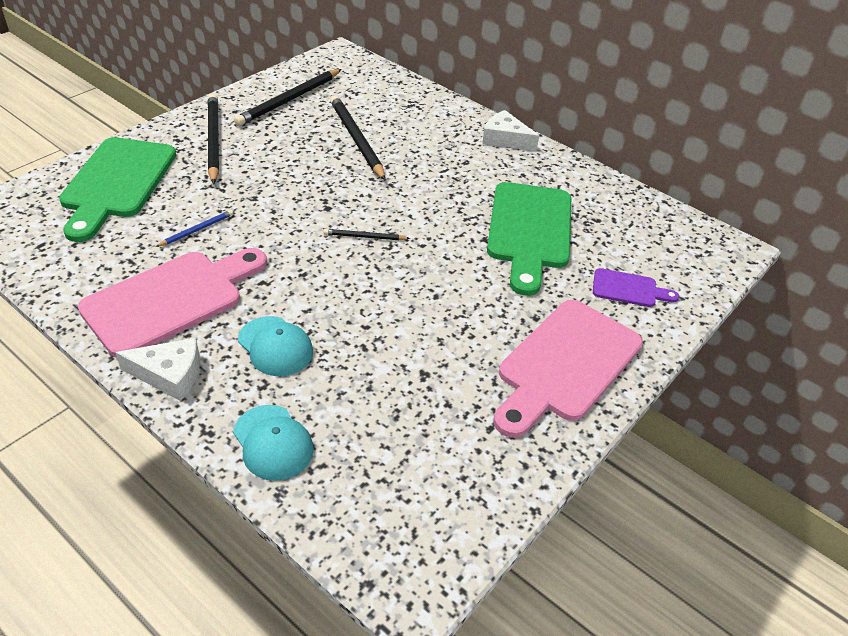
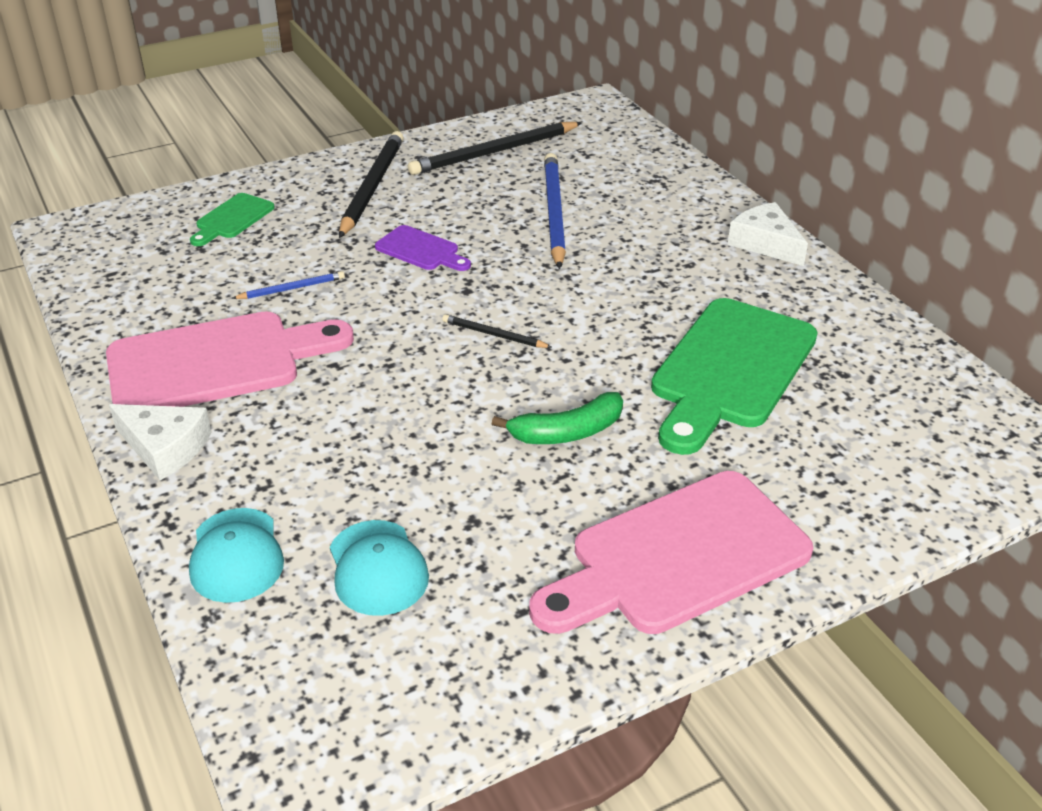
camera: 25 degrees right, 5 degrees down
(117, 183) = (232, 219): green cutting board -> green cutting board, size x0.48
(275, 346) = (305, 443): turquoise cap -> turquoise cap (377, 568)
(356, 139) = (553, 213): black pencil -> blue pencil
(451, 296) = (567, 432): none -> green banana
(628, 289) = (837, 477): purple cutting board -> purple cutting board (421, 250)

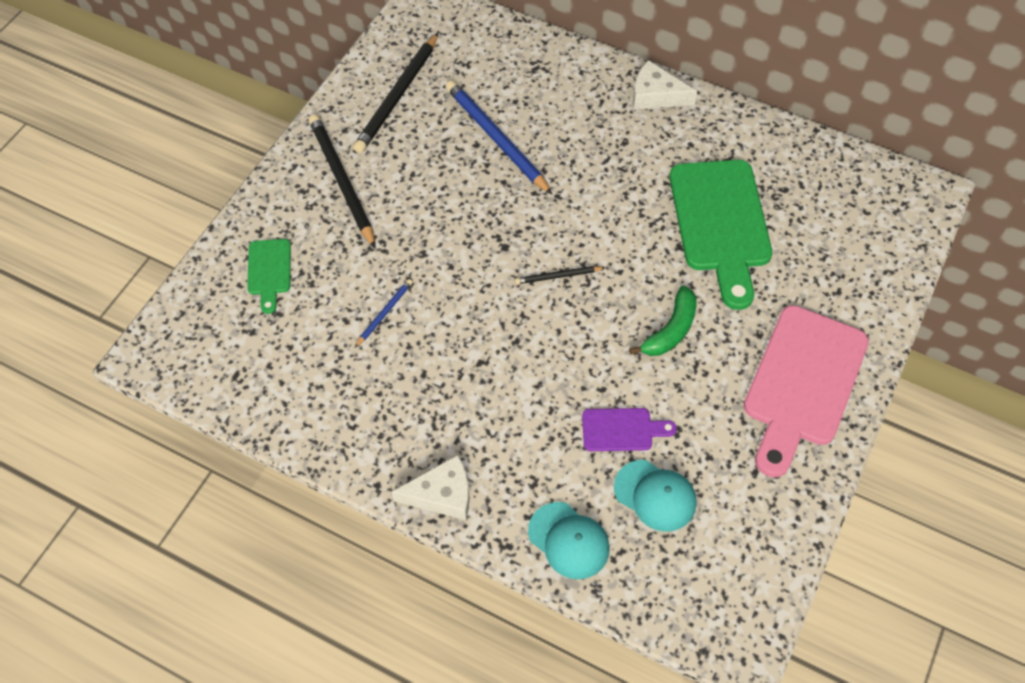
camera: 35 degrees left, 20 degrees up
(215, 362) = (401, 408): pink cutting board -> none
(421, 250) = (438, 226): purple cutting board -> purple cutting board (622, 430)

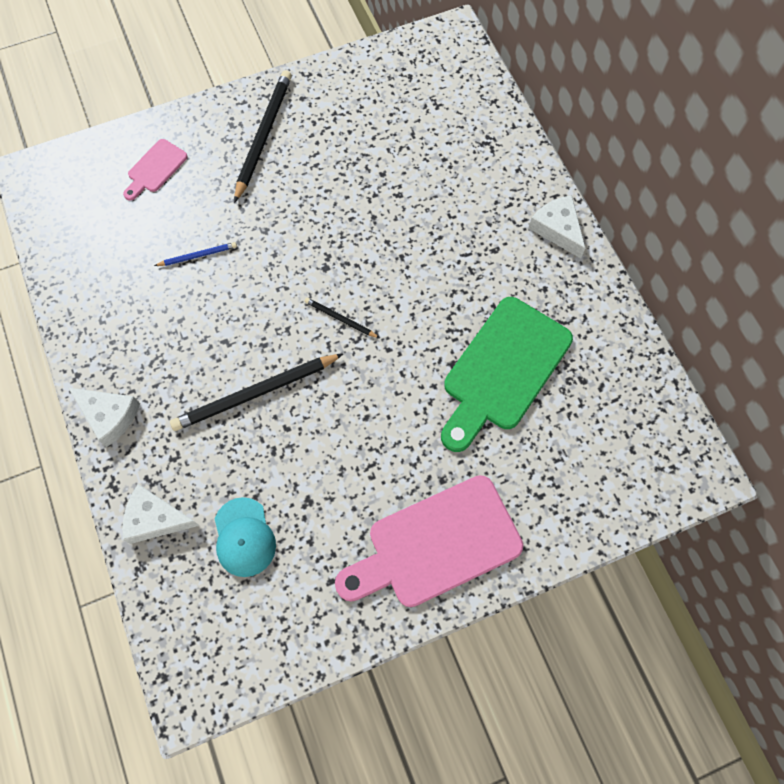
camera: 40 degrees right, 10 degrees up
(269, 271) = (155, 168): green cutting board -> pink cutting board
(398, 96) = (363, 97): black pencil -> black pencil (255, 393)
(496, 139) = (401, 179): blue pencil -> none
(569, 540) = (156, 518): turquoise cap -> white cheese
(622, 430) = (270, 470): purple cutting board -> none
(670, 330) = (379, 423): green banana -> none

